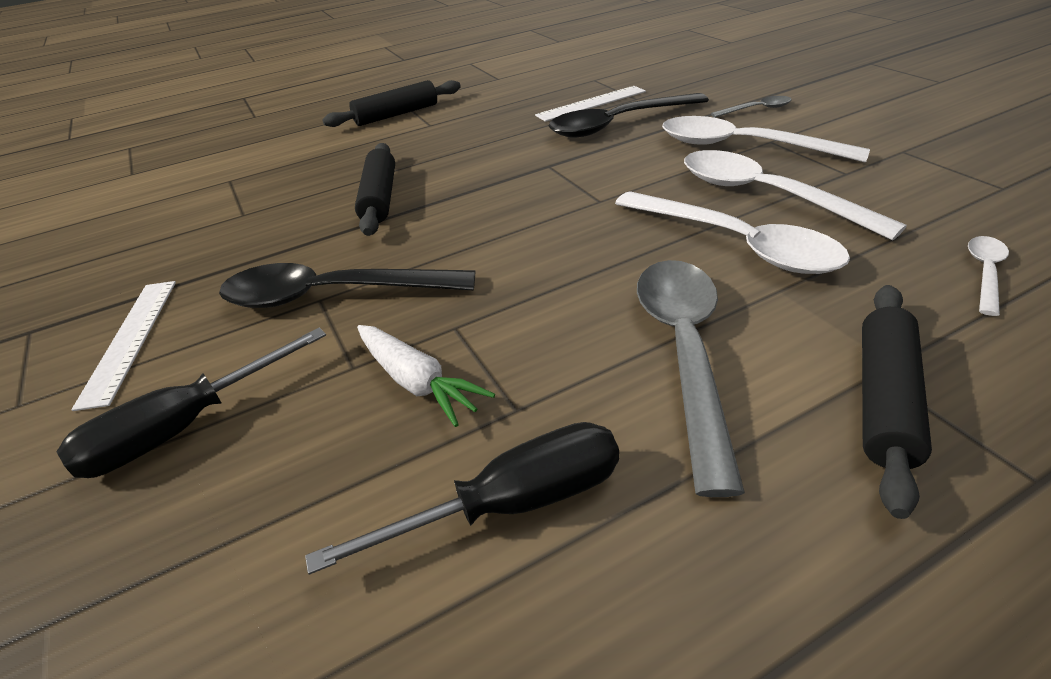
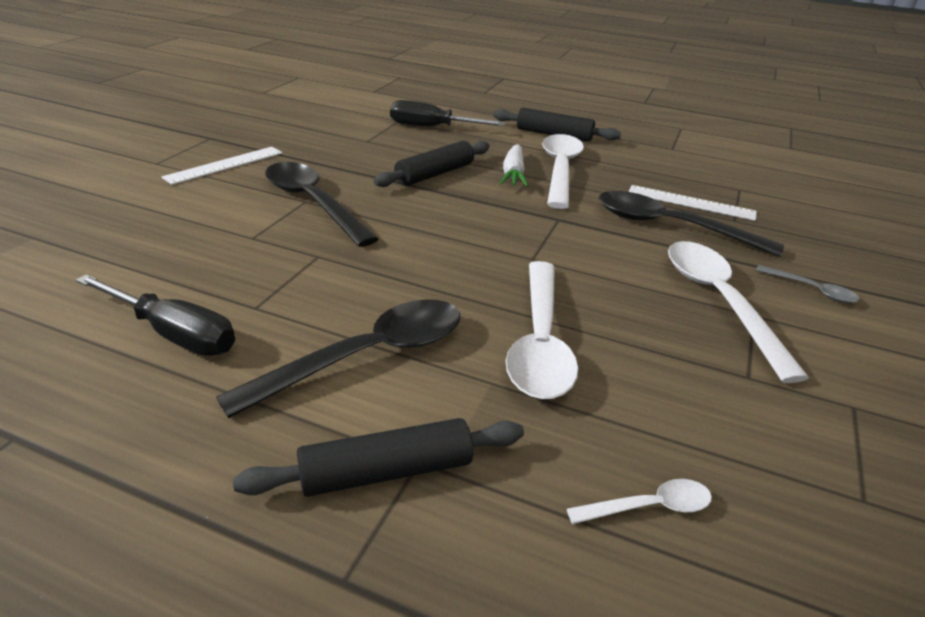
camera: 45 degrees right, 5 degrees down
(184, 428) = (169, 211): black screwdriver -> black screwdriver (432, 127)
(418, 382) = (254, 264): white carrot -> white carrot (513, 174)
(684, 352) = (367, 356): grey spoon -> black spoon
(765, 195) = (641, 337): white spoon -> white spoon (560, 170)

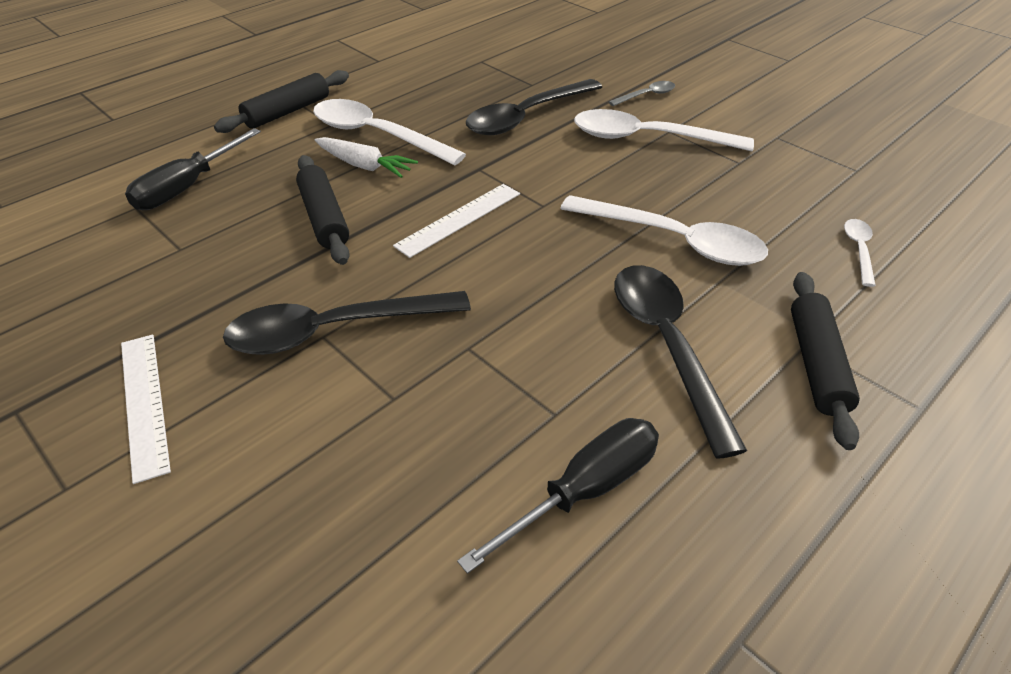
camera: 65 degrees left, 10 degrees up
(691, 203) = (490, 92): white ruler -> white ruler (459, 219)

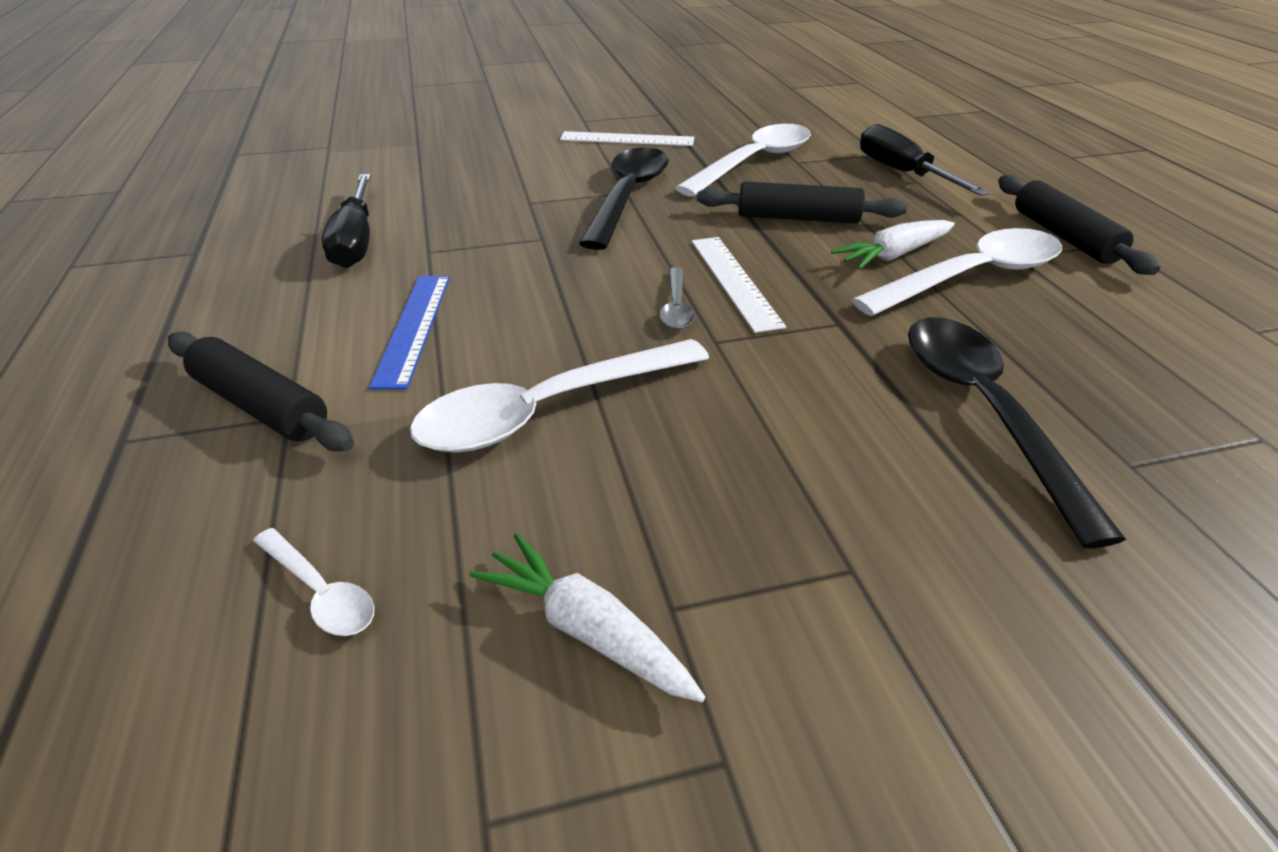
camera: 120 degrees right, 5 degrees down
(646, 95) = (1038, 621): grey spoon -> grey spoon (676, 307)
(647, 138) = (837, 522): white spoon -> white spoon (754, 162)
(666, 345) = (413, 328): black spoon -> blue ruler
(774, 177) = (586, 629): none -> white carrot

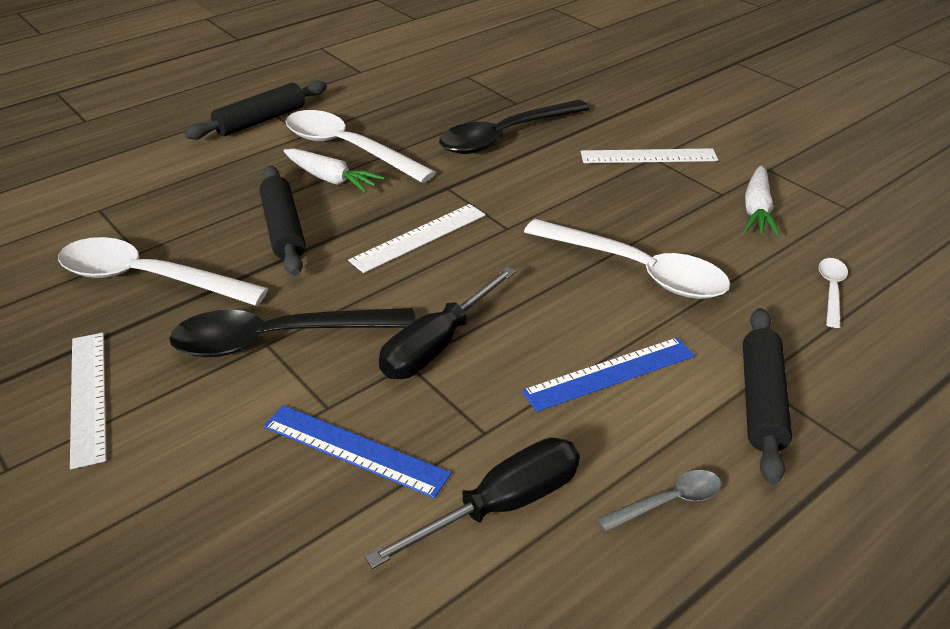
camera: 115 degrees left, 0 degrees up
(475, 204) = (355, 450): none -> blue ruler
(676, 307) = (477, 254): grey spoon -> grey spoon (669, 502)
(859, 564) = (648, 156): none -> white ruler
(902, 173) = (152, 192): black screwdriver -> black screwdriver (437, 345)

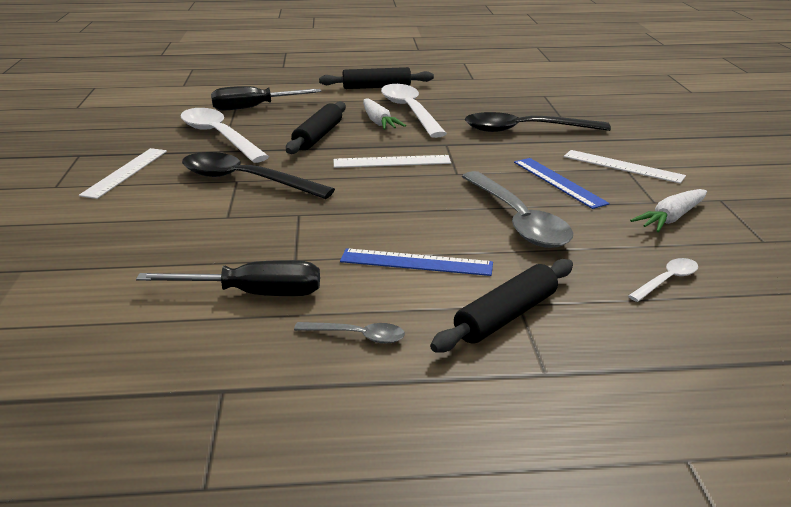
camera: 35 degrees right, 10 degrees down
(355, 450) = (214, 239): blue ruler -> blue ruler (558, 182)
(437, 345) = (327, 212): black screwdriver -> black screwdriver (254, 107)
(637, 270) = (518, 220): white spoon -> grey spoon

